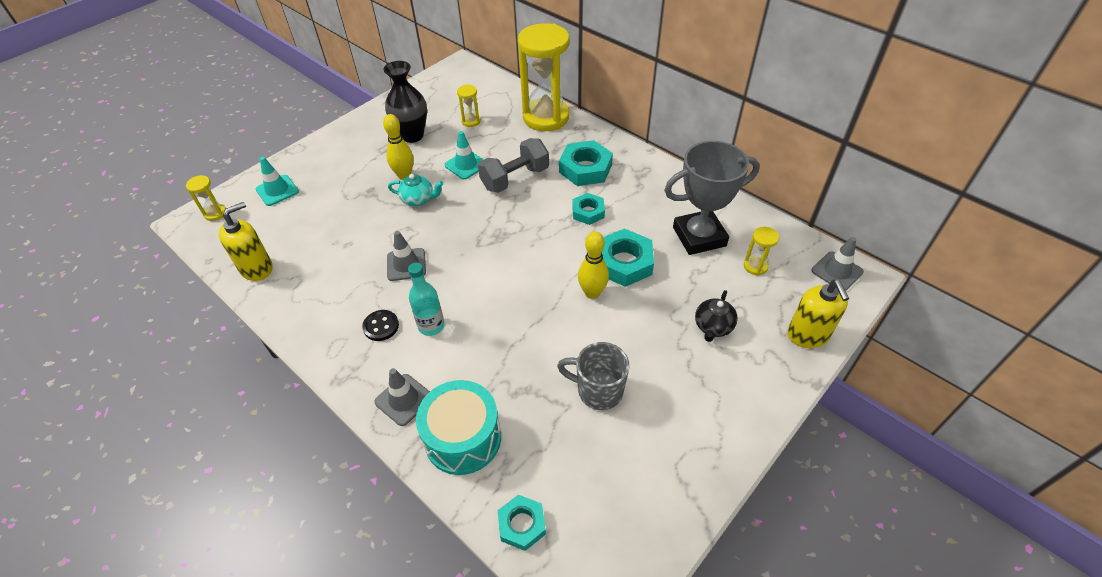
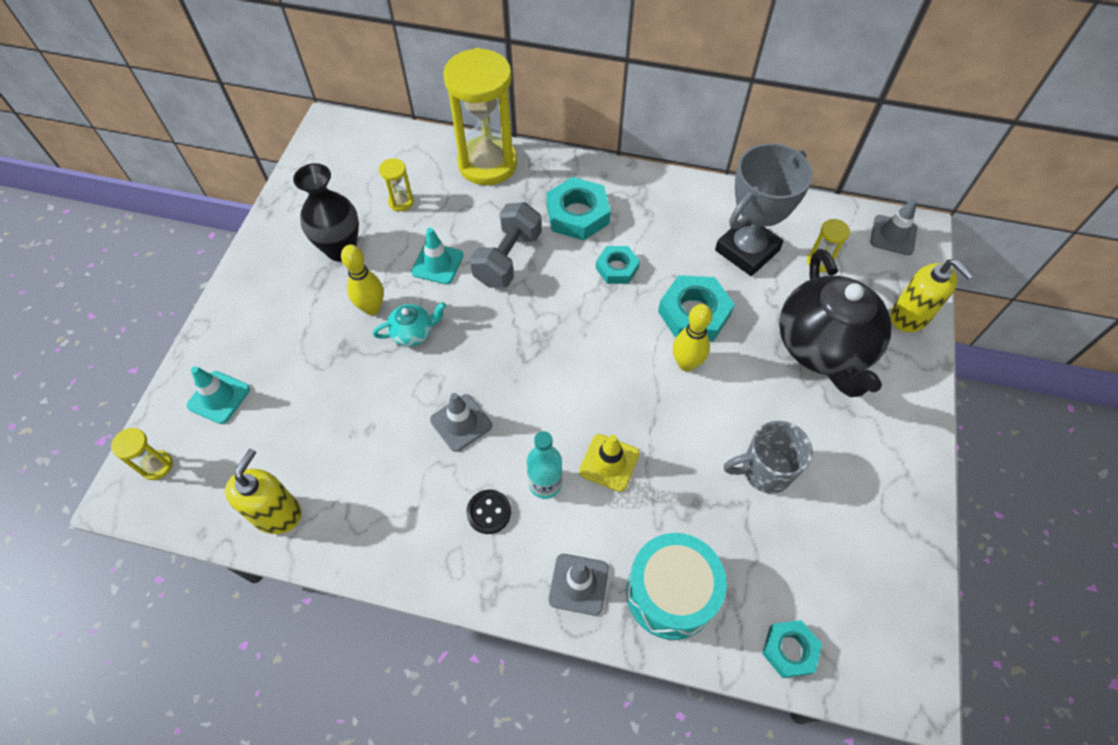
camera: 30 degrees left, 10 degrees up
(485, 332) = (609, 462): none -> yellow traffic cone
(713, 327) = (823, 347): black teapot -> black teapot, size x2.29

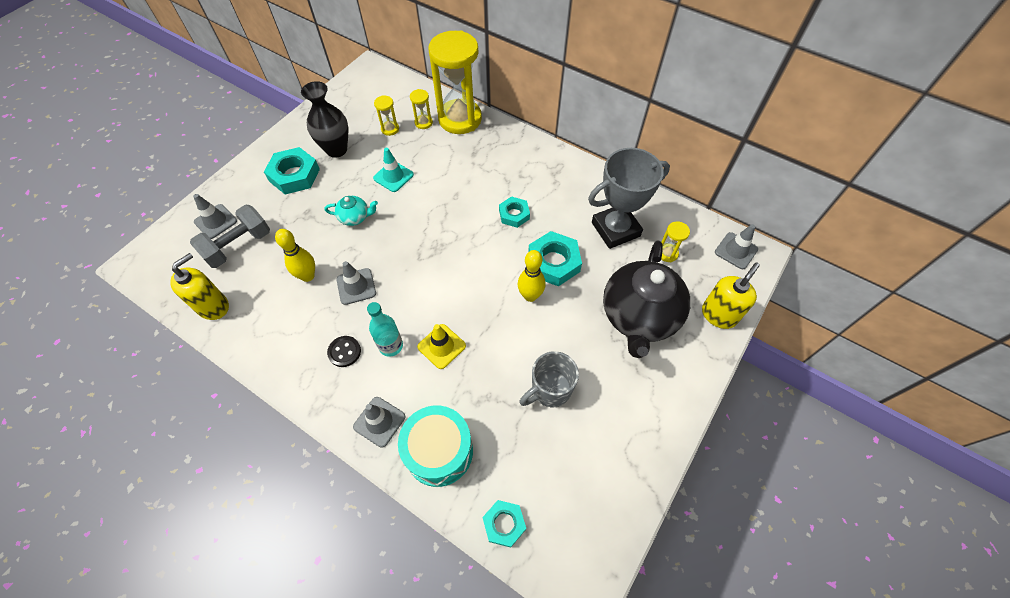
camera: 20 degrees right, 0 degrees up
(157, 466) = (159, 252): yellow hourglass -> yellow hourglass (423, 123)
(219, 397) = (216, 221): turquoise traffic cone -> grey traffic cone
(372, 308) = (337, 193): yellow bowling pin -> yellow bowling pin (308, 276)
(508, 258) = (442, 186): grey dumbbell -> grey dumbbell (238, 246)
(577, 214) = (505, 170): turquoise nut -> turquoise nut (294, 175)
(764, 471) = (550, 390): grey mug -> grey mug turned 45 degrees counterclockwise
(909, 317) = (719, 315): yellow soap dispenser -> yellow soap dispenser turned 120 degrees counterclockwise

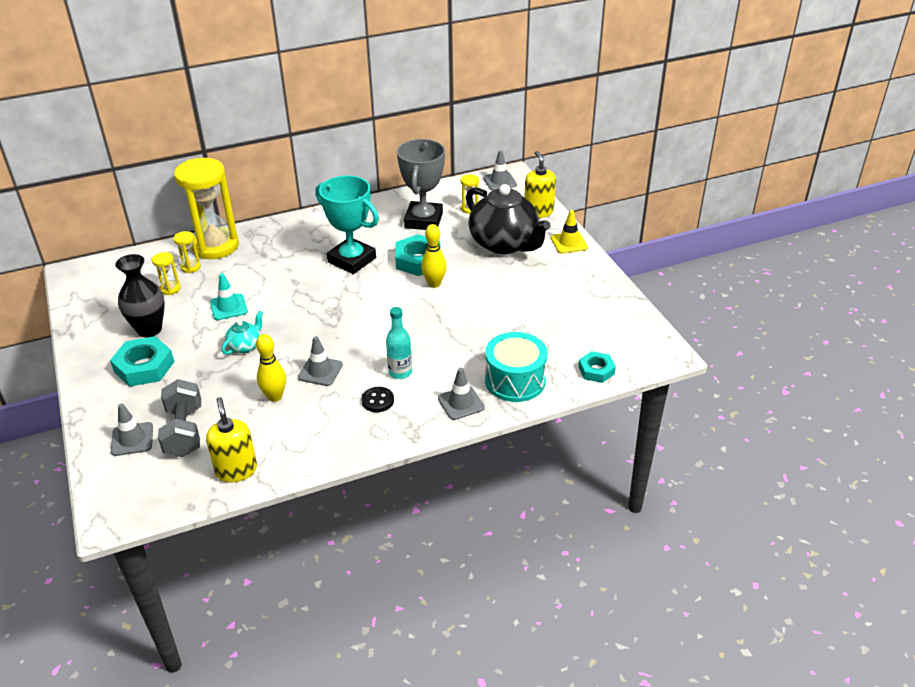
camera: 55 degrees left, 20 degrees down
(441, 346) = (429, 345): yellow traffic cone -> yellow traffic cone (569, 243)
(514, 214) = (352, 260): turquoise nut -> turquoise trophy
(550, 390) = (519, 308): grey mug -> none

